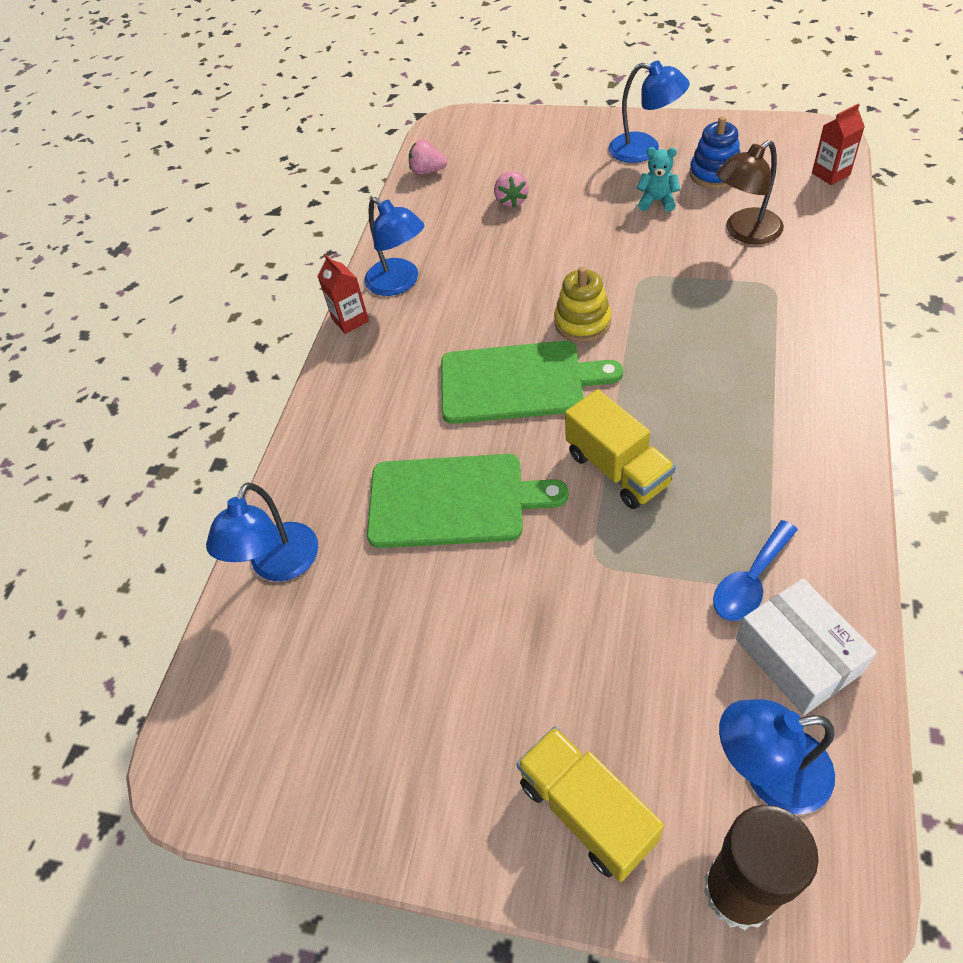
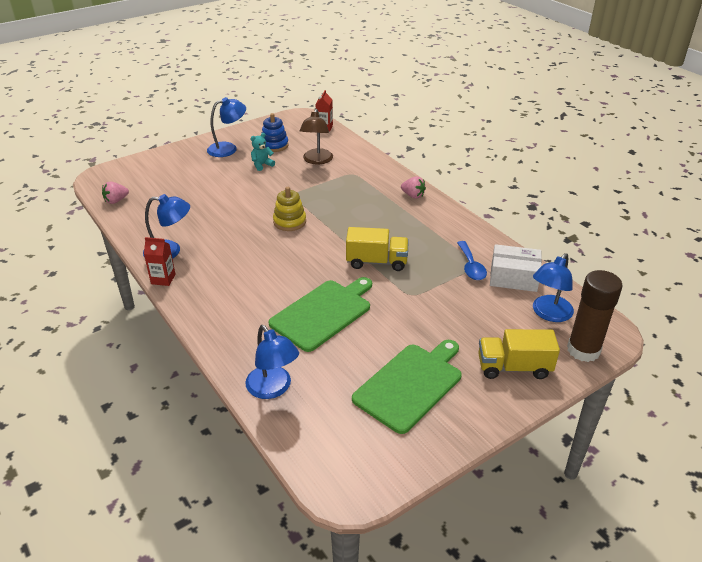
camera: 55 degrees left, 15 degrees down
(511, 201) = (186, 193): pink strawberry -> pink strawberry (413, 195)
(518, 382) = (291, 257): green cutting board -> green cutting board (410, 384)

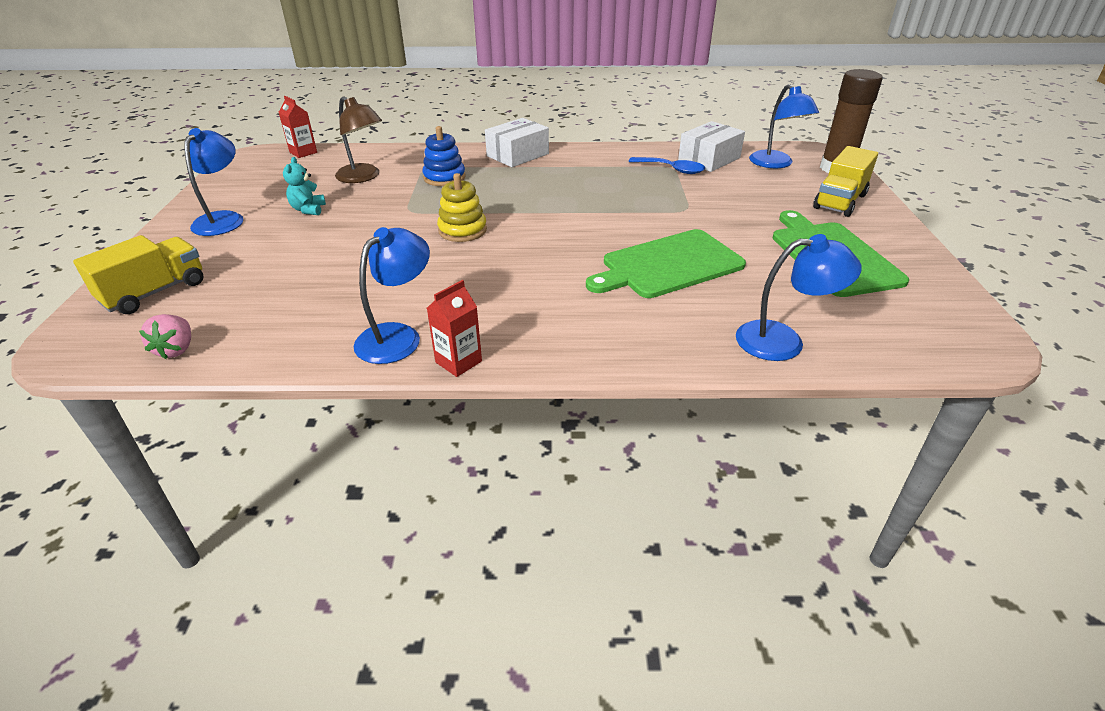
camera: 55 degrees left, 0 degrees up
(274, 145) = (280, 189): blue stacking toy -> blue stacking toy (444, 178)
(323, 313) = (668, 265): green cutting board -> green cutting board turned 105 degrees counterclockwise
(376, 262) = (609, 208): yellow truck -> yellow truck (155, 292)
(413, 195) = (517, 155): pink strawberry -> white box

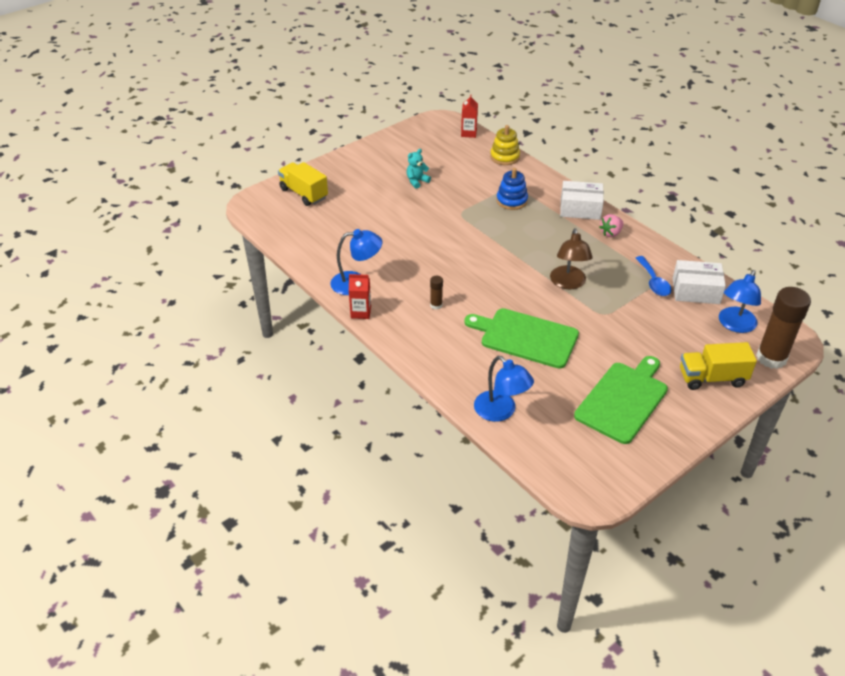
camera: 50 degrees right, 5 degrees up
(155, 292) = (304, 193): yellow truck -> yellow truck turned 135 degrees counterclockwise
(176, 349) = (280, 230): pink strawberry -> pink strawberry (611, 233)
(223, 219) = (375, 163): blue lamp -> none
(363, 177) = (472, 173): brown lamp -> brown lamp (568, 283)
(462, 230) = (465, 244): yellow stacking toy -> yellow stacking toy (504, 157)
(533, 296) = (436, 305): none -> brown glue stick

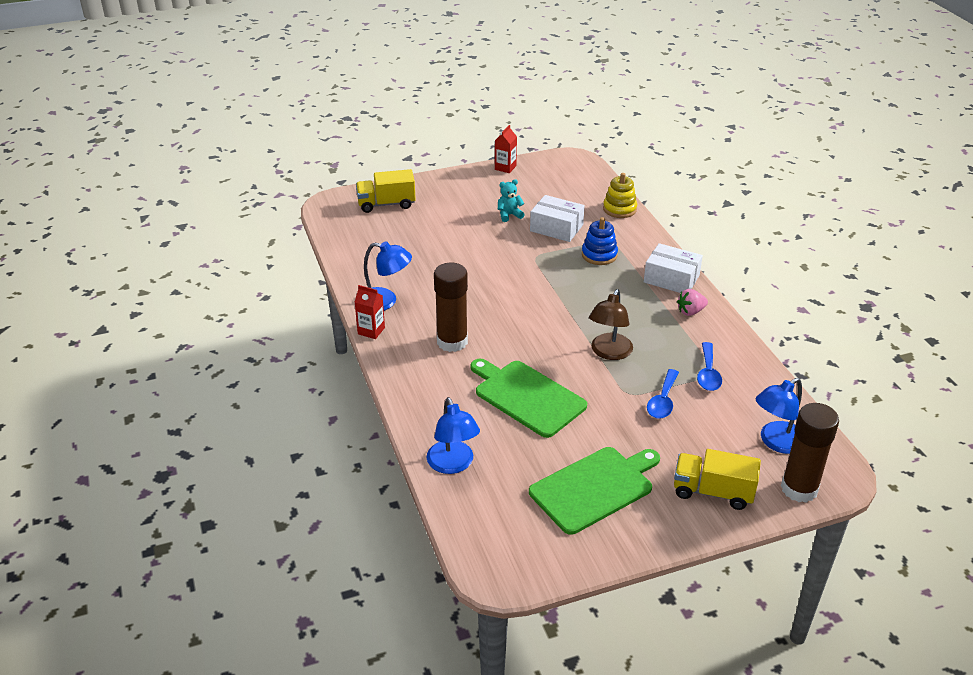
camera: 20 degrees right, 5 degrees down
(304, 193) = (386, 204): yellow truck -> yellow truck turned 75 degrees counterclockwise
(436, 305) = (452, 342): brown glue stick -> brown glue stick, size x2.27
(468, 133) = (595, 177): red carton -> red carton (505, 167)
(633, 313) = (663, 401): none -> blue spoon
(696, 291) = (753, 394): white box -> white box (556, 228)

